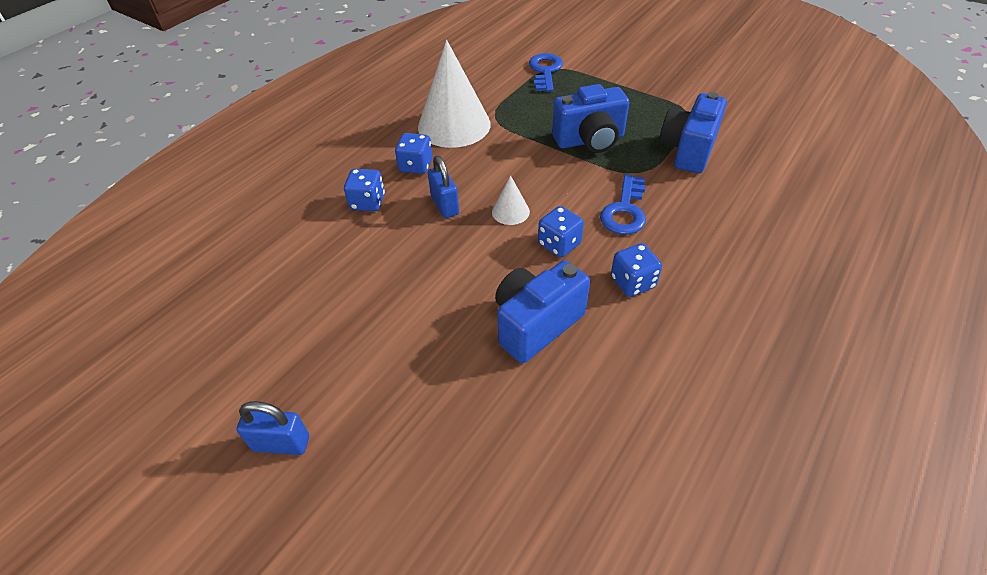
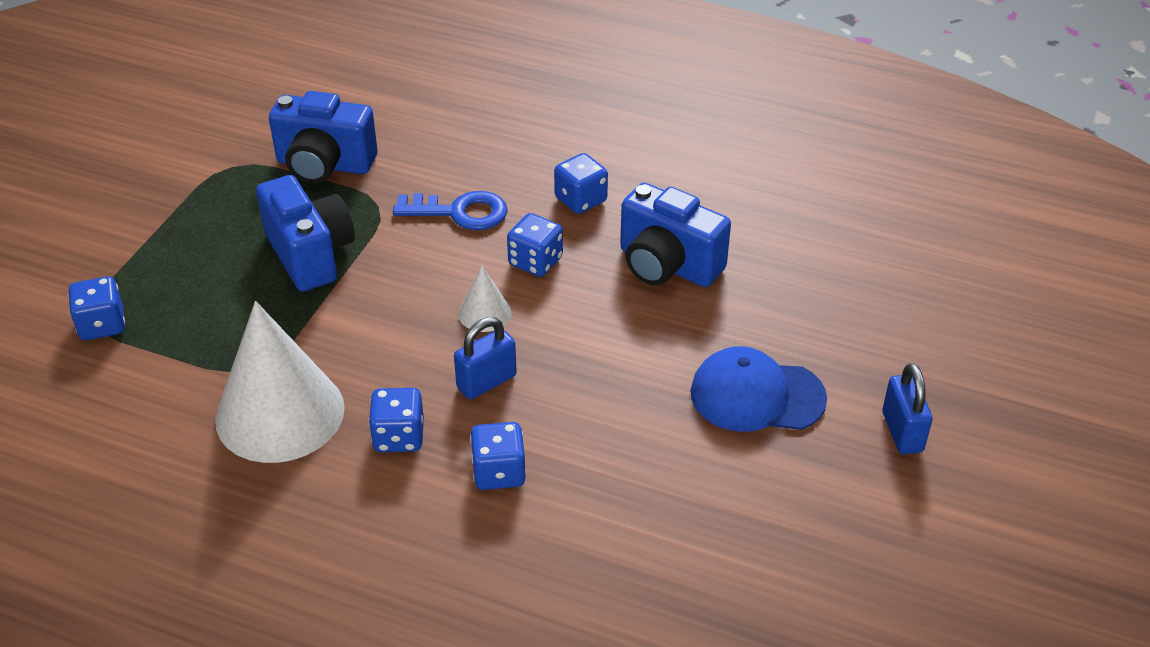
camera: 105 degrees left, 5 degrees down
(368, 349) = (756, 395): none -> blue cap
(545, 71) = (102, 325): blue key -> blue dice

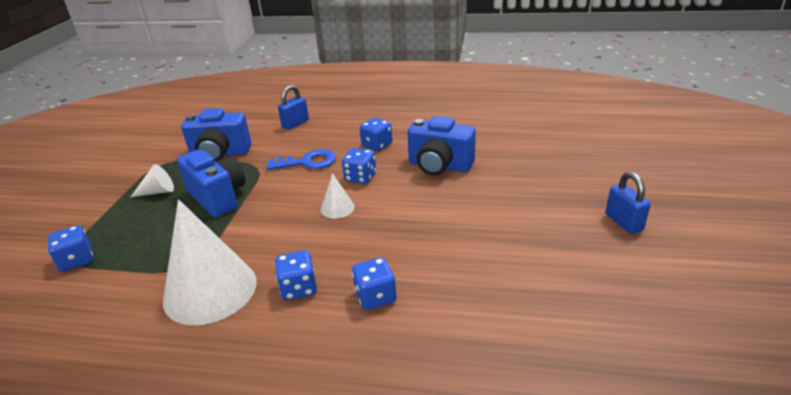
camera: 10 degrees left, 10 degrees down
(221, 223) = (158, 192): none -> white cone
(486, 382) = (350, 244): blue padlock -> blue padlock (295, 124)
(756, 395) = (525, 220): blue cap -> none

